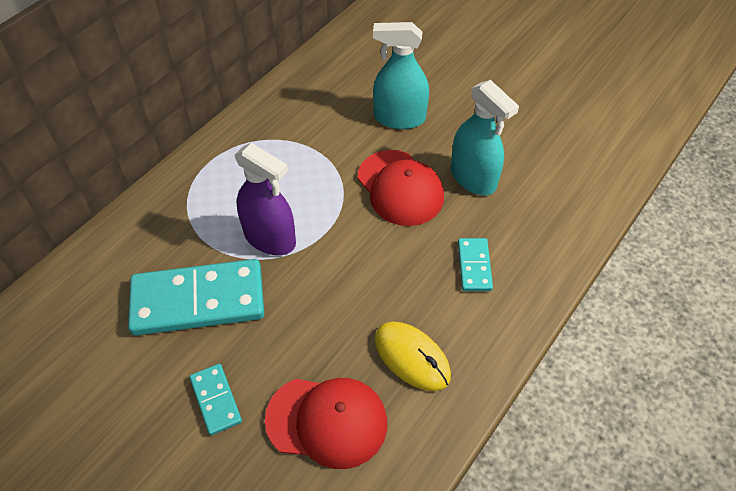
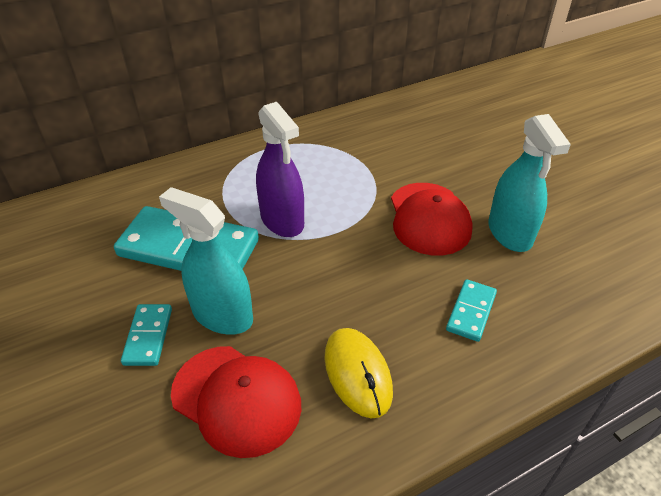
camera: 25 degrees right, 10 degrees down
(399, 118) = (459, 163): turquoise spray bottle -> turquoise spray bottle (222, 315)

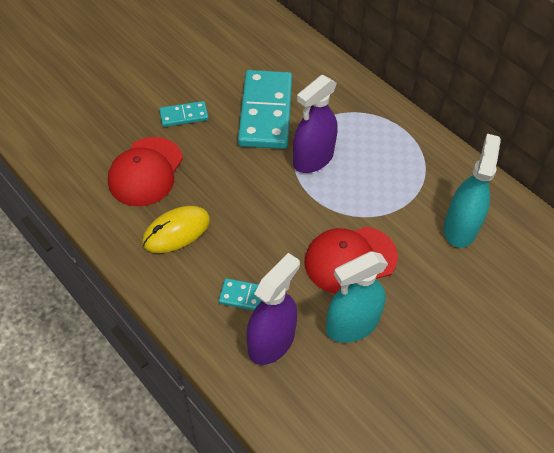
camera: 75 degrees right, 10 degrees up
(222, 315) = (209, 147): turquoise spray bottle -> turquoise spray bottle (460, 228)
(532, 301) = (271, 342): none -> purple spray bottle

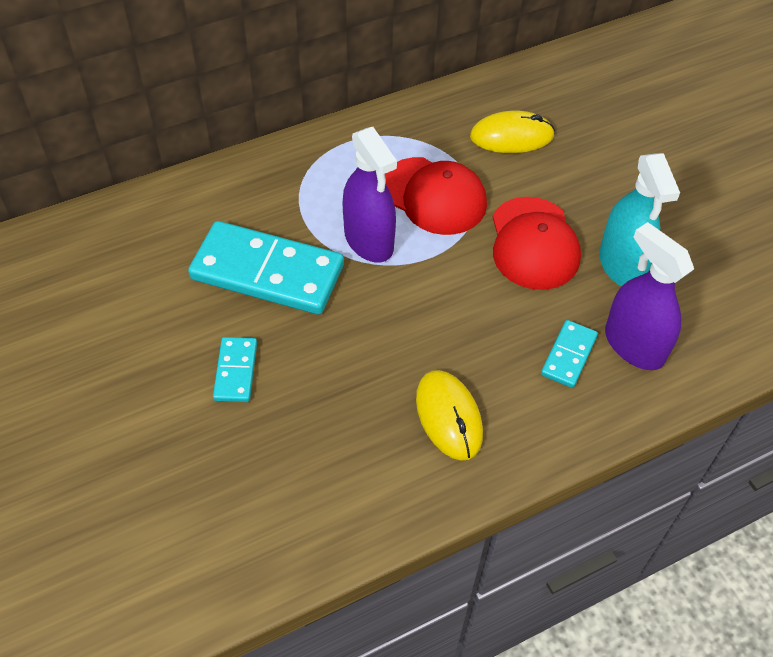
camera: 75 degrees left, 0 degrees up
(146, 172) = (330, 438): red cap -> red cap (433, 196)
(460, 228) = (511, 136): turquoise spray bottle -> yellow mouse

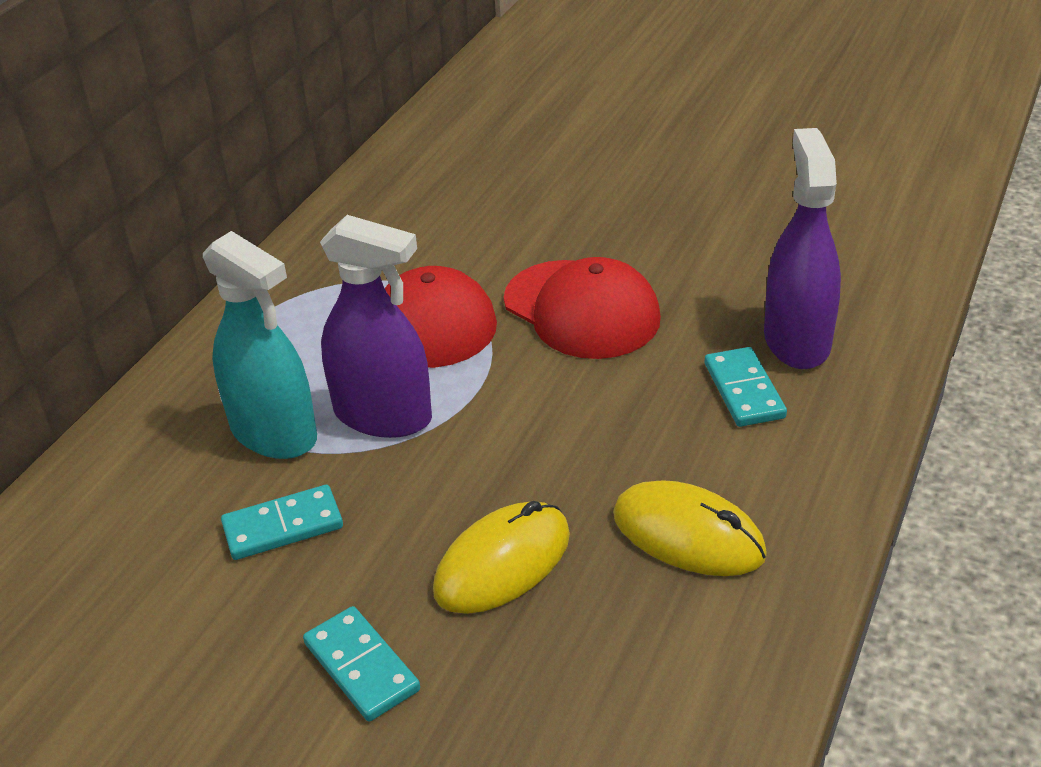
camera: 35 degrees left, 15 degrees down
(267, 272) = (283, 526): turquoise domino -> turquoise domino, size x0.48
(511, 136) = (440, 226): yellow mouse -> yellow mouse (502, 563)
(622, 265) = (696, 277): turquoise spray bottle -> turquoise spray bottle (274, 433)
(634, 345) = (796, 341): purple spray bottle -> purple spray bottle turned 75 degrees clockwise

